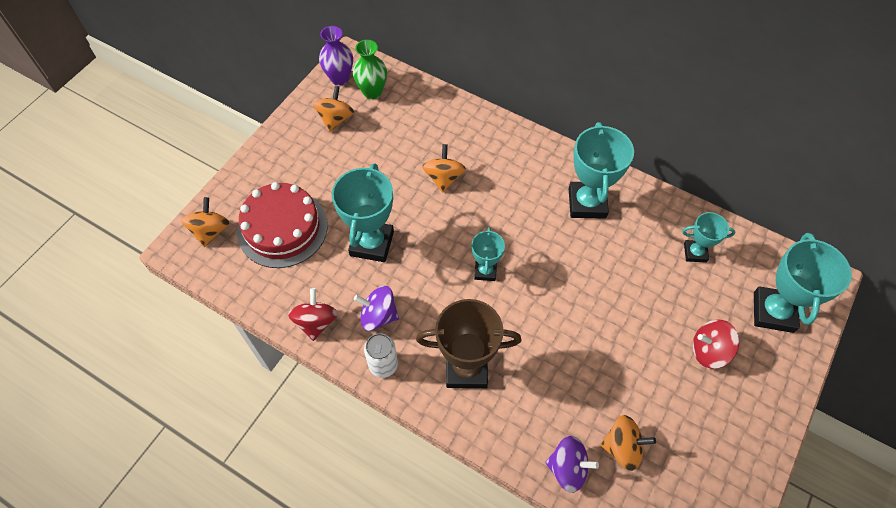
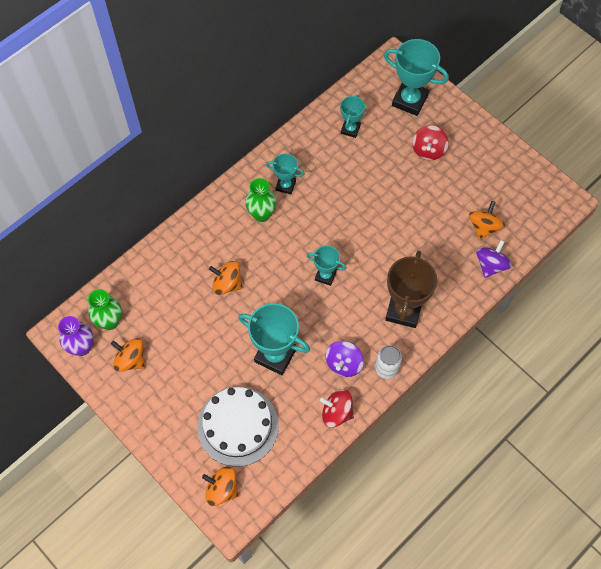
camera: 75 degrees left, 5 degrees up
(282, 228) = (238, 426): red cake -> white cake
(540, 189) = (261, 214): none -> green vase
(587, 203) = (285, 185): turquoise trophy -> turquoise trophy, size x0.56

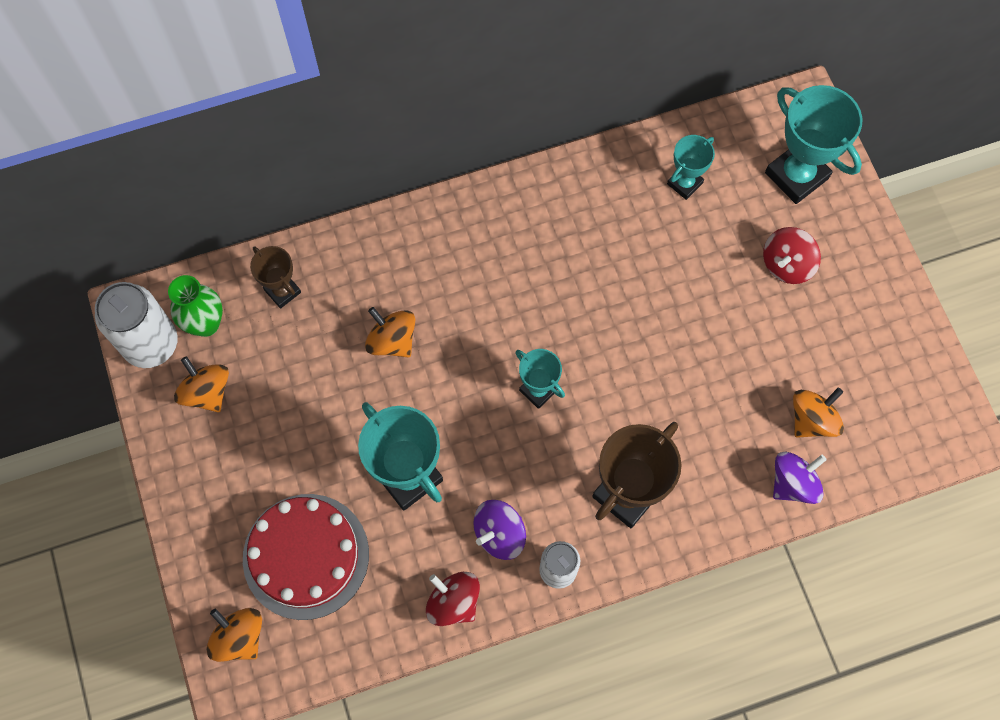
camera: 25 degrees right, 5 degrees up
(82, 347) = (151, 344): purple vase -> white can
(147, 283) = (282, 291): none -> brown trophy
(238, 426) = (306, 556): white cake -> red cake
(261, 214) = (491, 258): green vase -> none
(285, 185) = (547, 229): turquoise trophy -> none

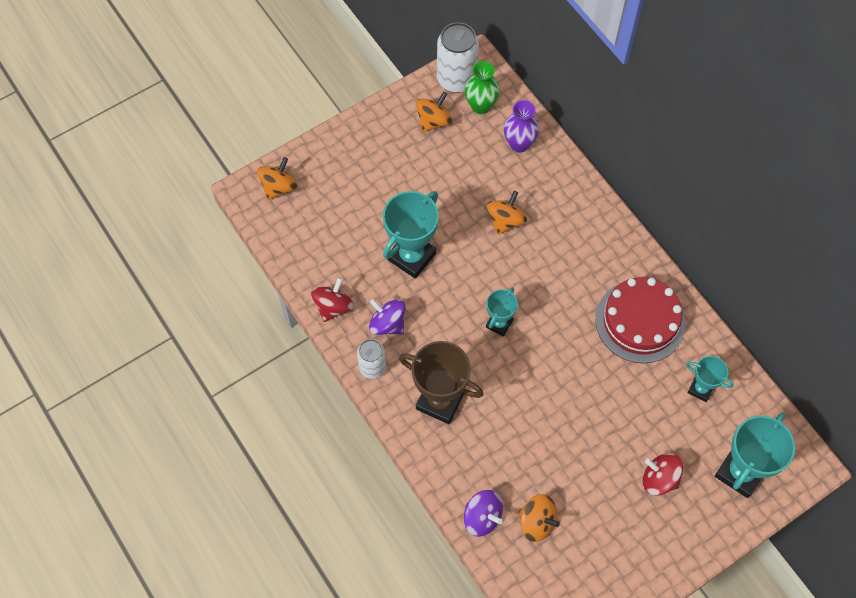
camera: 75 degrees right, 5 degrees down
(282, 291) = (519, 144): brown trophy -> purple vase
(306, 556) = (340, 210): red cake -> red cake (640, 321)

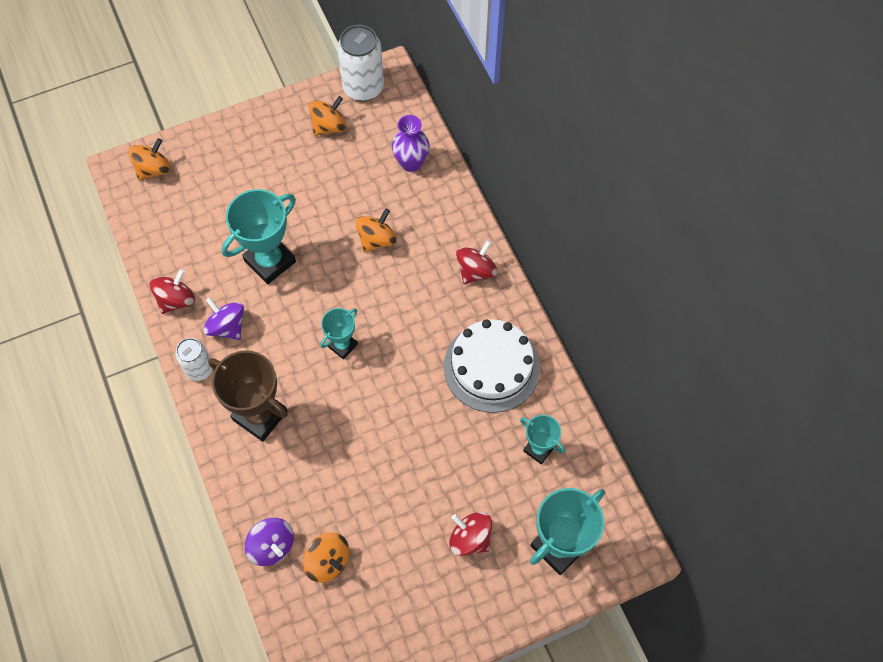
camera: 10 degrees right, 0 degrees up
(480, 106) = (381, 118): green vase -> none
(604, 235) = (476, 271): none -> red spinning top
(640, 321) = (491, 367): red cake -> white cake

